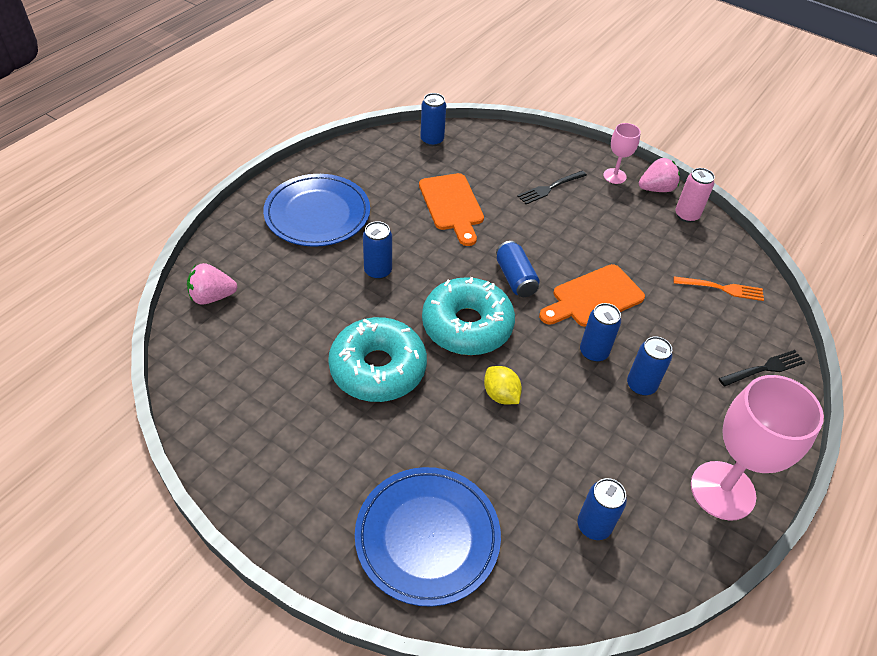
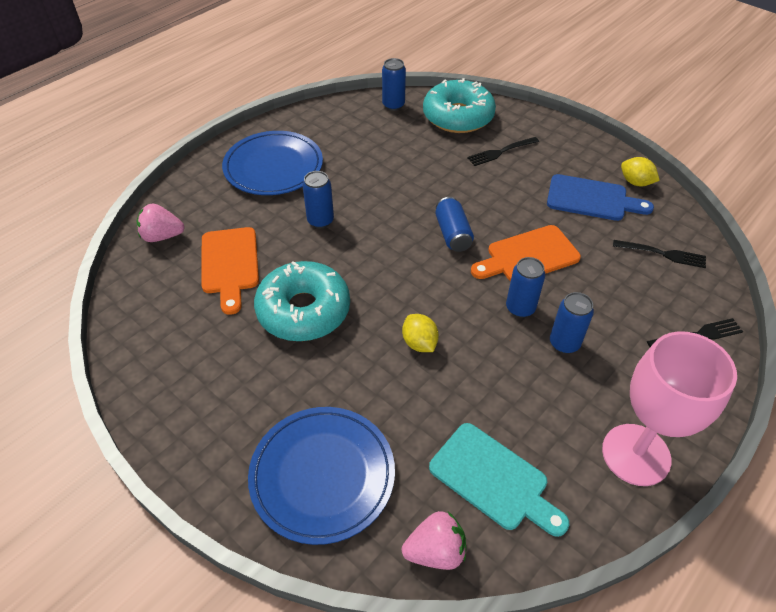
camera: 10 degrees right, 0 degrees up
(452, 205) = (402, 164): orange cutting board -> orange cutting board (230, 264)
(467, 325) = (397, 275): turquoise donut -> turquoise donut (458, 116)
(593, 526) = (493, 479): blue can -> turquoise cutting board
(614, 176) = (567, 143): pink goblet -> none
(646, 234) = (591, 199): none -> blue cutting board
(656, 189) = (607, 156): pink strawberry -> pink strawberry (435, 551)
(686, 215) = (635, 182): pink can -> yellow lemon
(722, 288) = (663, 254): orange fork -> black fork

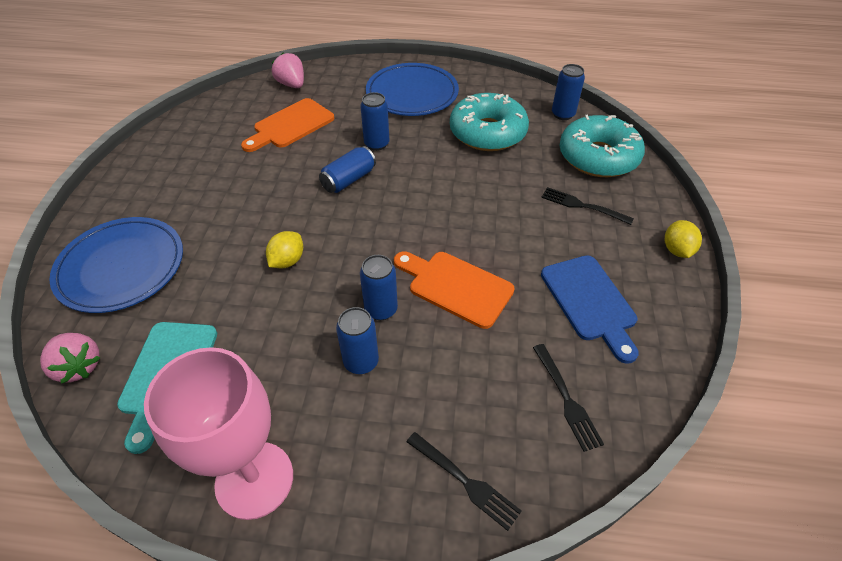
camera: 55 degrees right, 0 degrees up
(304, 310) = (274, 182): turquoise donut -> turquoise donut (487, 133)
(452, 234) = (435, 223): blue can -> blue can (348, 180)
(635, 182) = (661, 329): yellow lemon -> yellow lemon (676, 250)

